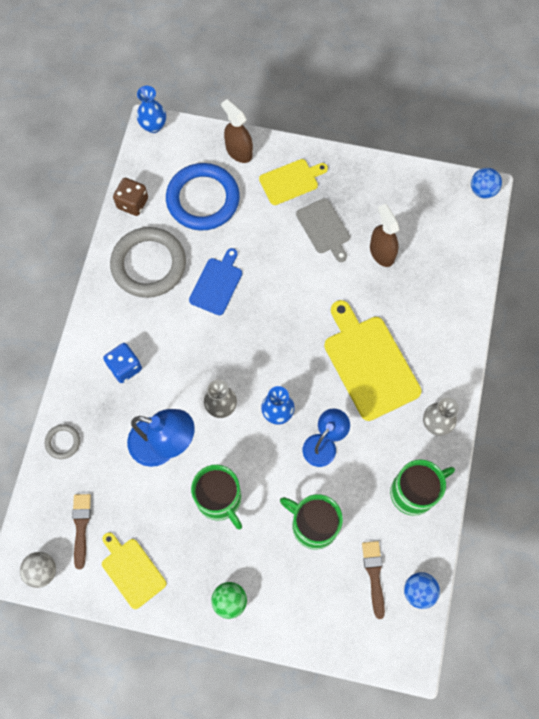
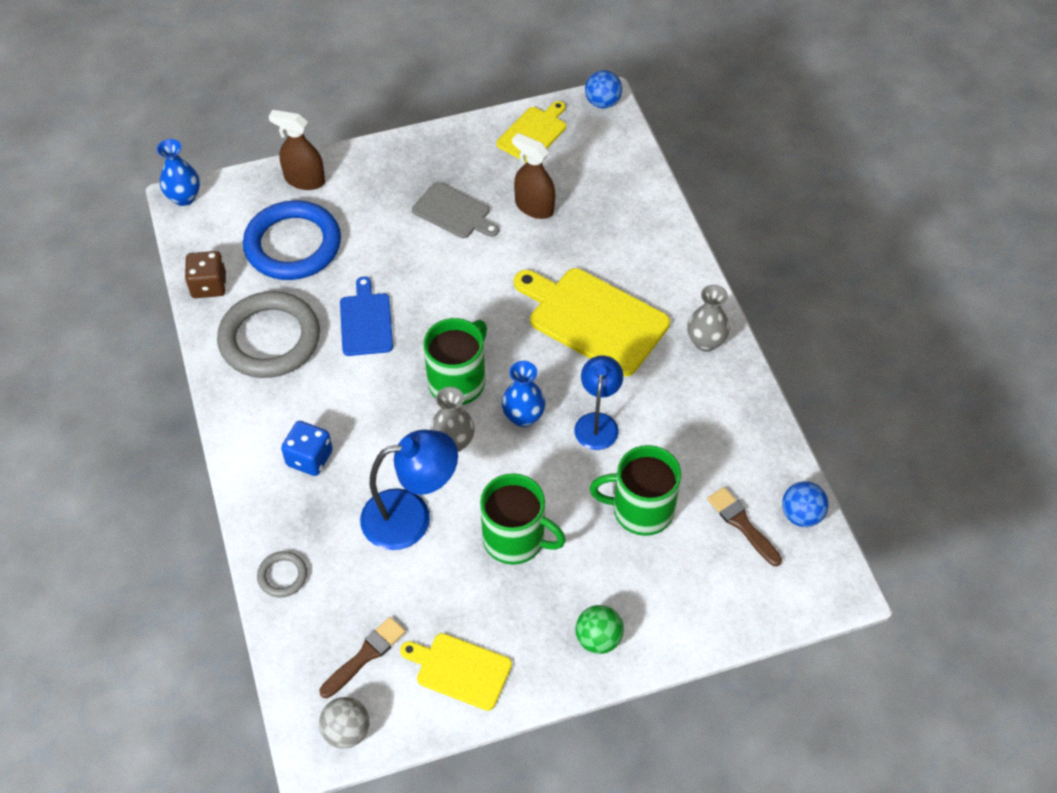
camera: 30 degrees left, 15 degrees down
(81, 526) = (365, 655): brown brush -> brown brush turned 75 degrees clockwise
(291, 181) = (385, 183): yellow cutting board -> yellow cutting board (533, 133)
(414, 492) = (728, 420): green mug -> green mug (458, 381)

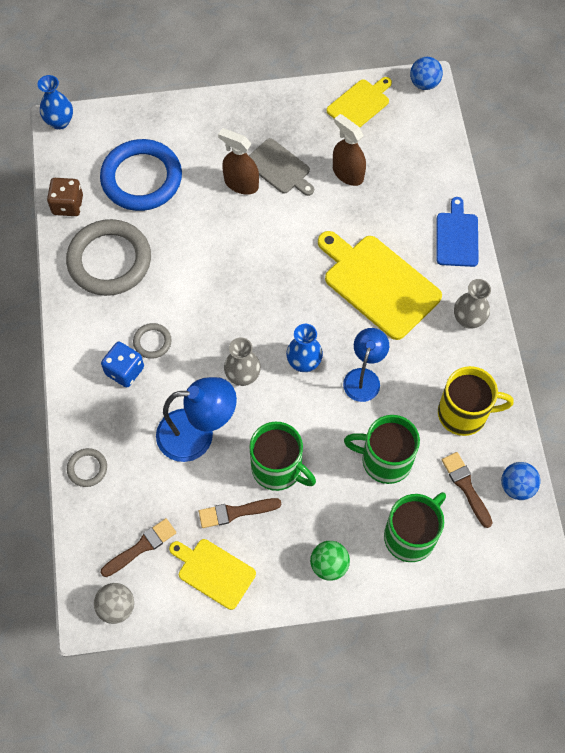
camera: 10 degrees right, 10 degrees up
(304, 180) = (160, 120): brown spray bottle -> brown spray bottle (241, 184)
(337, 421) = (152, 342): none -> grey ring
(366, 321) = (190, 257): blue cutting board -> blue cutting board (457, 237)
(458, 381) = (256, 322): green mug -> green mug (411, 535)
(473, 597) = (235, 512): none -> brown brush
(722, 444) = (464, 413): none -> yellow mug

